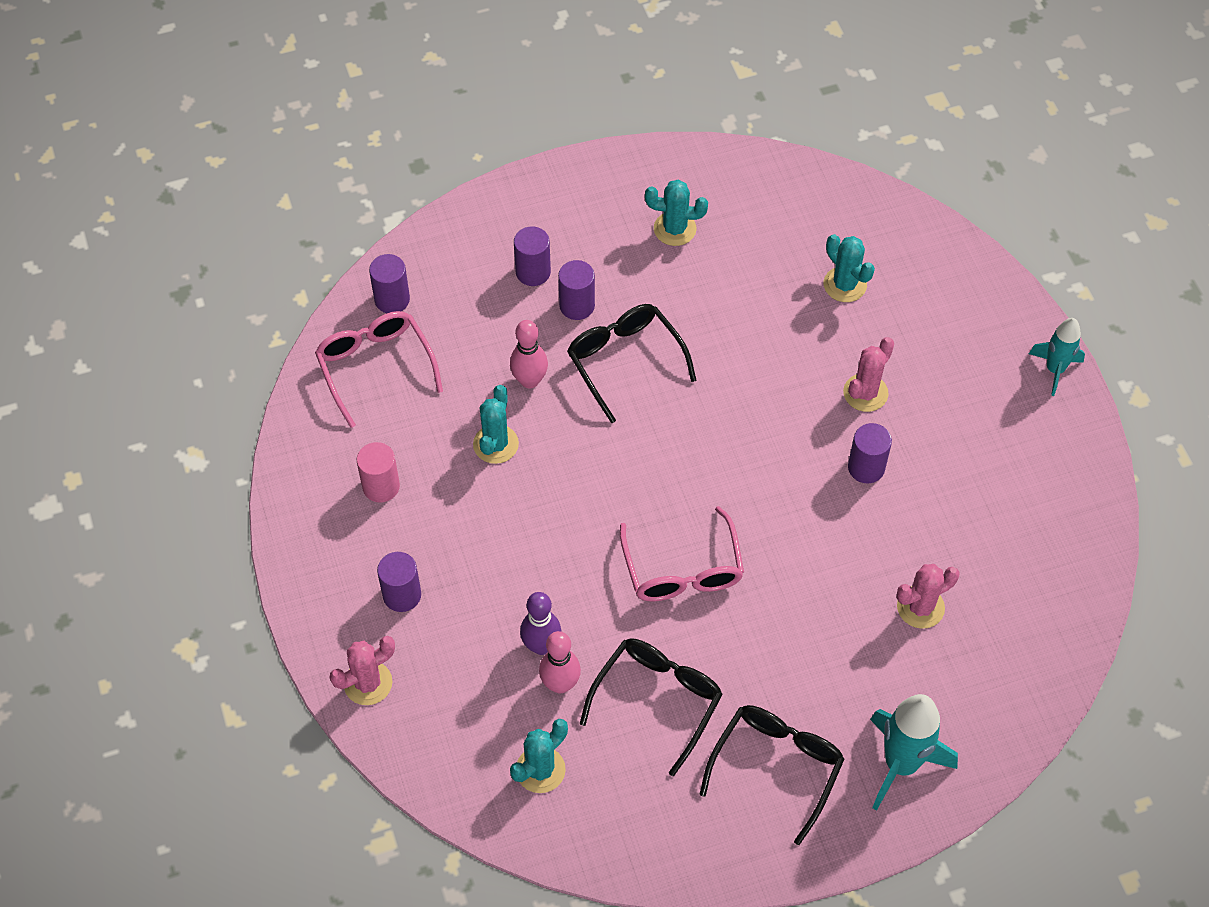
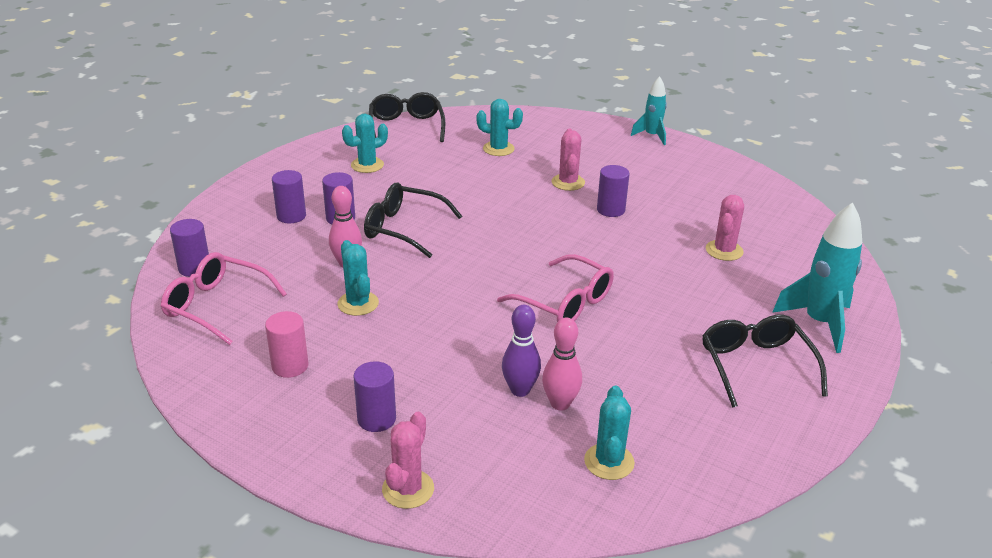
camera: 40 degrees left, 25 degrees down
(658, 700) = (637, 375): black glasses -> black glasses (406, 127)

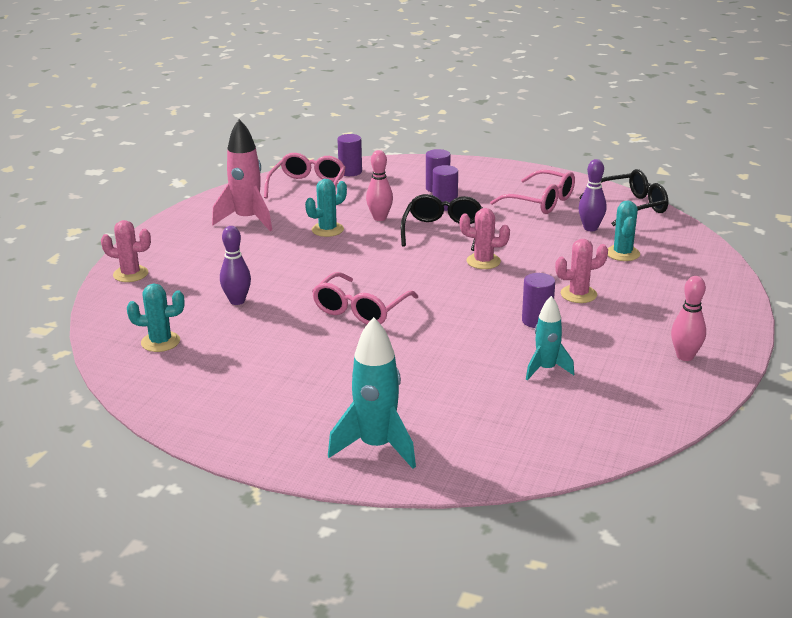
camera: 80 degrees right, 5 degrees down
(290, 366) = (247, 220): pink cylinder -> pink rocket
(367, 165) = (541, 202): turquoise cactus -> pink glasses
(376, 419) = (197, 255): purple cylinder -> none
(440, 153) = (590, 228): none -> purple bowling pin
(560, 404) = (224, 318): pink bowling pin -> pink bowling pin (685, 356)
(651, 136) = (734, 336): turquoise rocket -> turquoise rocket (546, 369)
(724, 250) = (491, 389): pink cactus -> pink cactus (483, 261)
(756, 365) = (294, 407): black glasses -> none

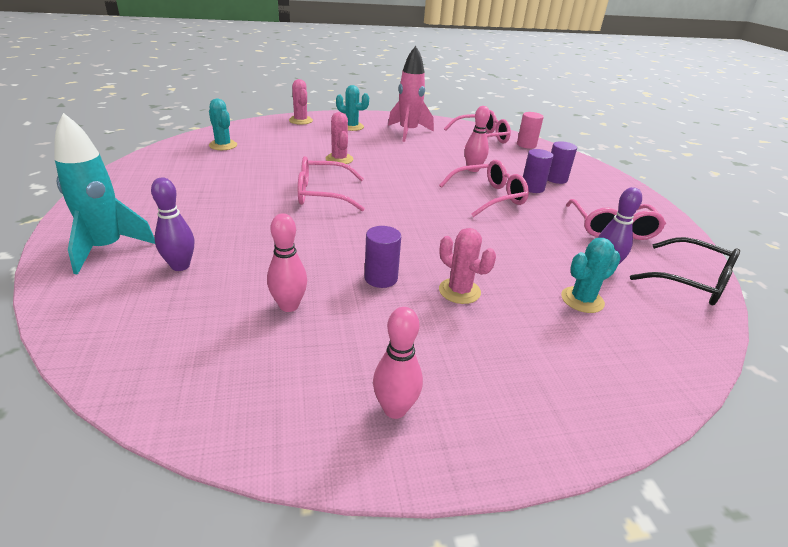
camera: 55 degrees right, 5 degrees up
(237, 301) = (295, 153): purple bowling pin -> purple bowling pin (180, 266)
(327, 230) = (429, 157): turquoise cactus -> turquoise cactus (352, 127)
(350, 172) = (526, 145): purple cylinder -> pink cylinder
(443, 231) = (489, 197): black glasses -> pink glasses
(483, 261) = (460, 225): pink cactus -> pink cactus (339, 159)
(546, 369) = (289, 306): turquoise rocket -> pink bowling pin

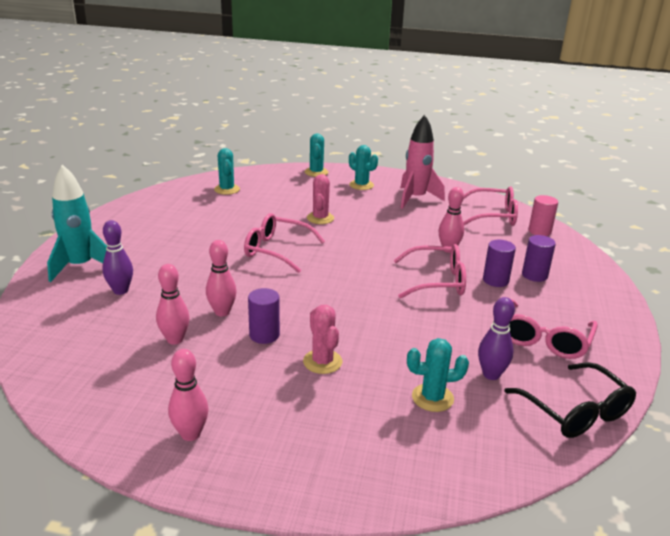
camera: 25 degrees right, 5 degrees down
(300, 120) = (316, 172): pink cactus -> turquoise cactus
(317, 265) = (222, 312): none -> pink bowling pin

